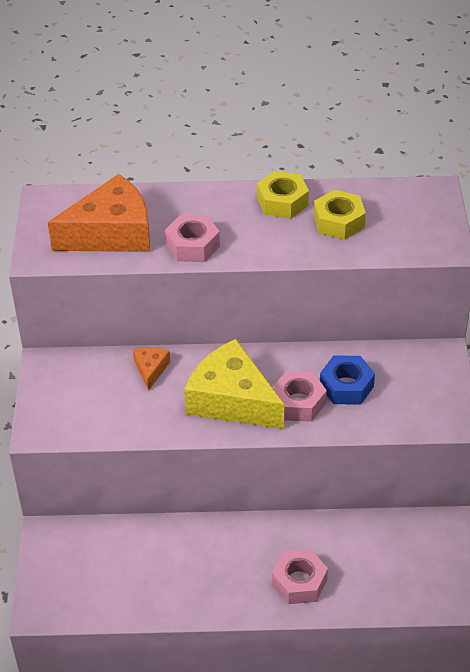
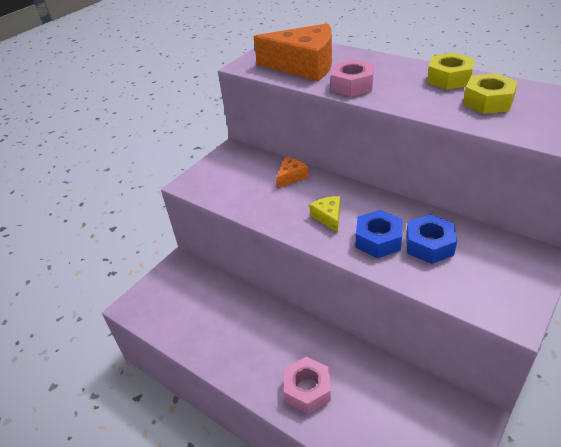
camera: 40 degrees right, 5 degrees down
(232, 400) = (328, 217): yellow cheese -> yellow cheese, size x0.45
(298, 402) = (378, 240): pink nut -> blue nut

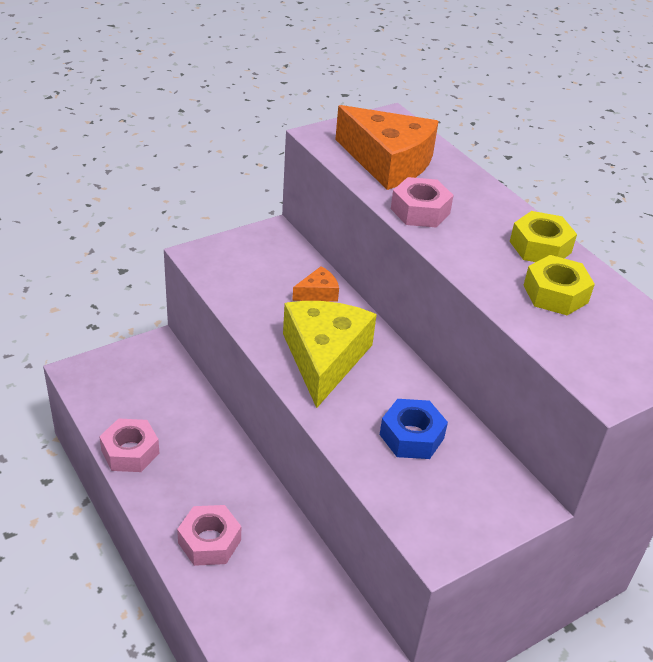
camera: 15 degrees right, 0 degrees up
(206, 348) = (130, 452): none -> pink nut
(328, 217) = (324, 358): yellow cheese -> yellow cheese, size x2.23
(378, 240) = (359, 407): blue nut -> none

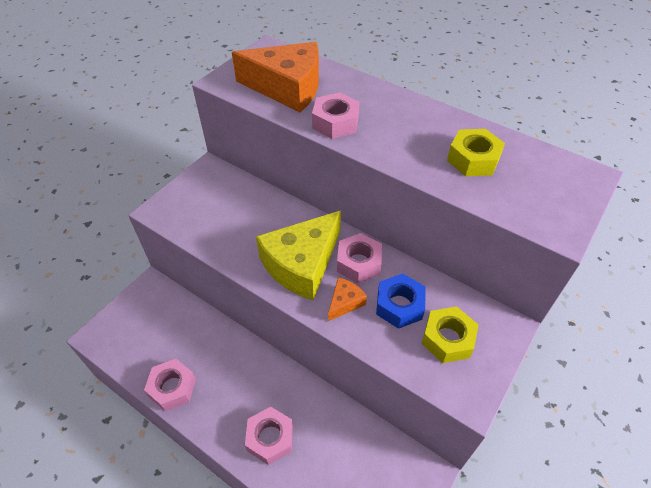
camera: 20 degrees left, 10 degrees up
(318, 293) = (268, 209): orange cheese -> orange cheese (345, 302)
(324, 358) = (302, 264): yellow cheese -> yellow cheese turned 120 degrees counterclockwise
(389, 379) = (358, 263): none -> pink nut
(540, 247) = (438, 123): yellow nut -> yellow nut (447, 339)

